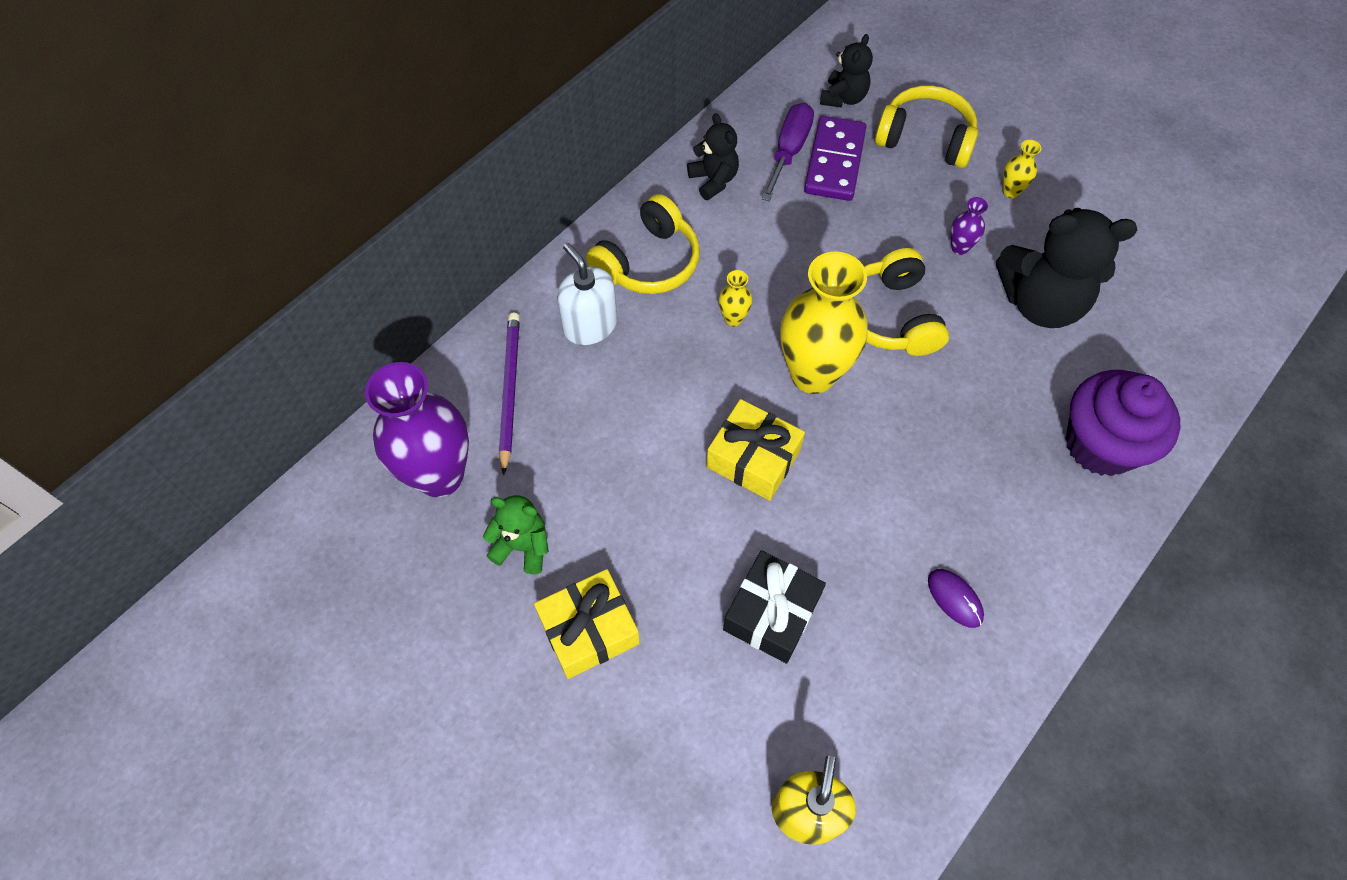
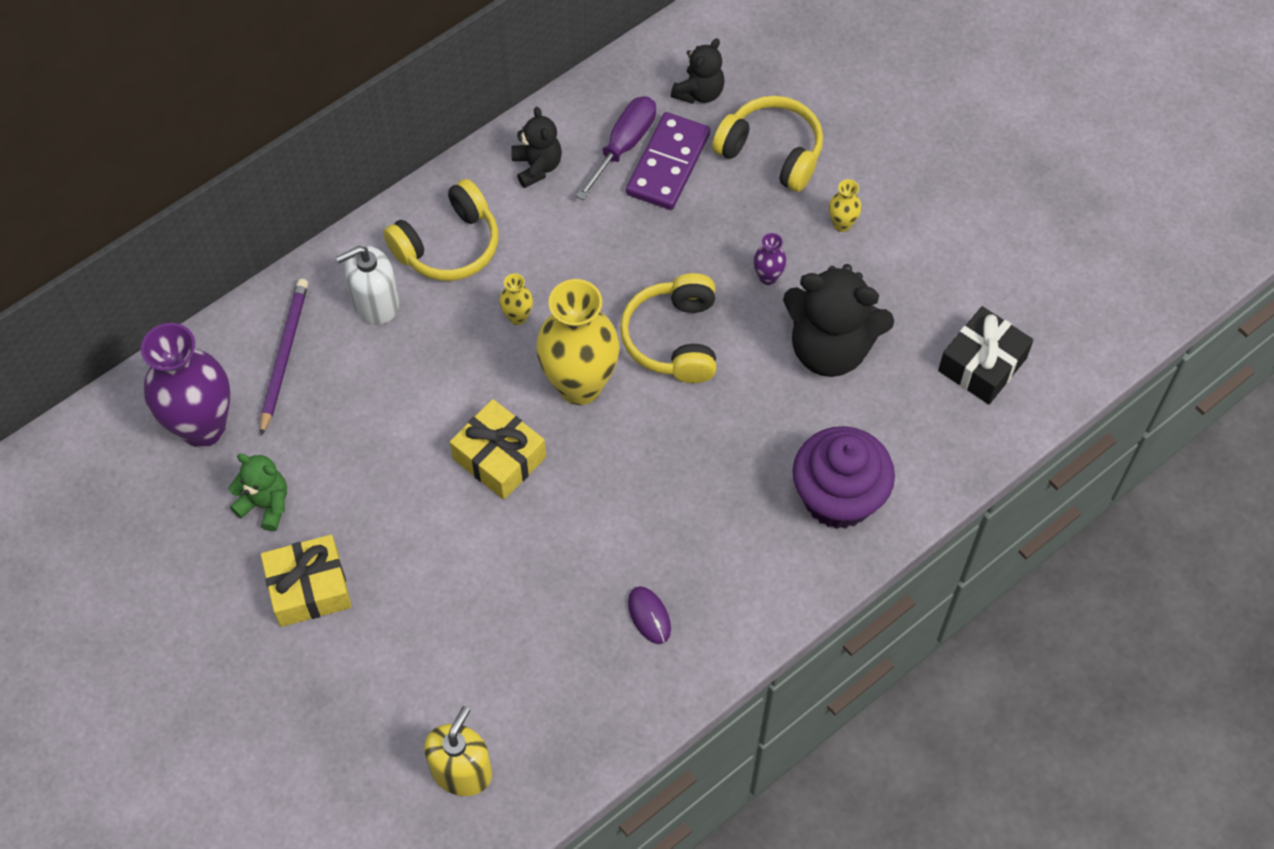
camera: 10 degrees right, 0 degrees up
(590, 325) = (375, 302): white soap dispenser -> white soap dispenser turned 90 degrees counterclockwise
(771, 613) = (477, 601): black gift -> black gift (982, 364)

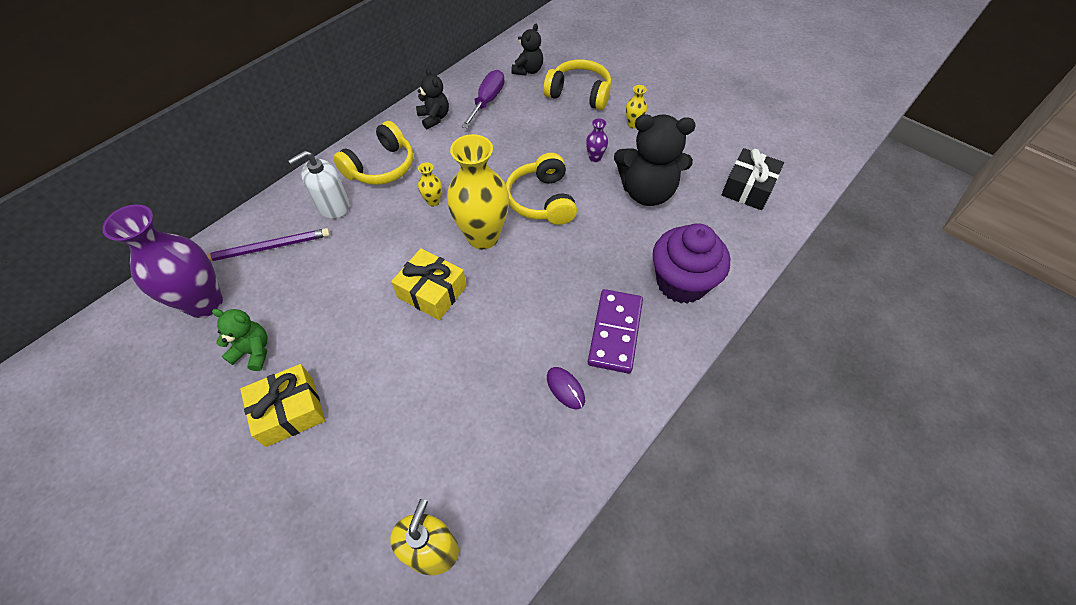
camera: 10 degrees left, 5 degrees down
(284, 356) = (267, 247): purple pencil -> purple pencil turned 75 degrees clockwise
(668, 164) = (517, 107): purple domino -> purple domino (615, 332)

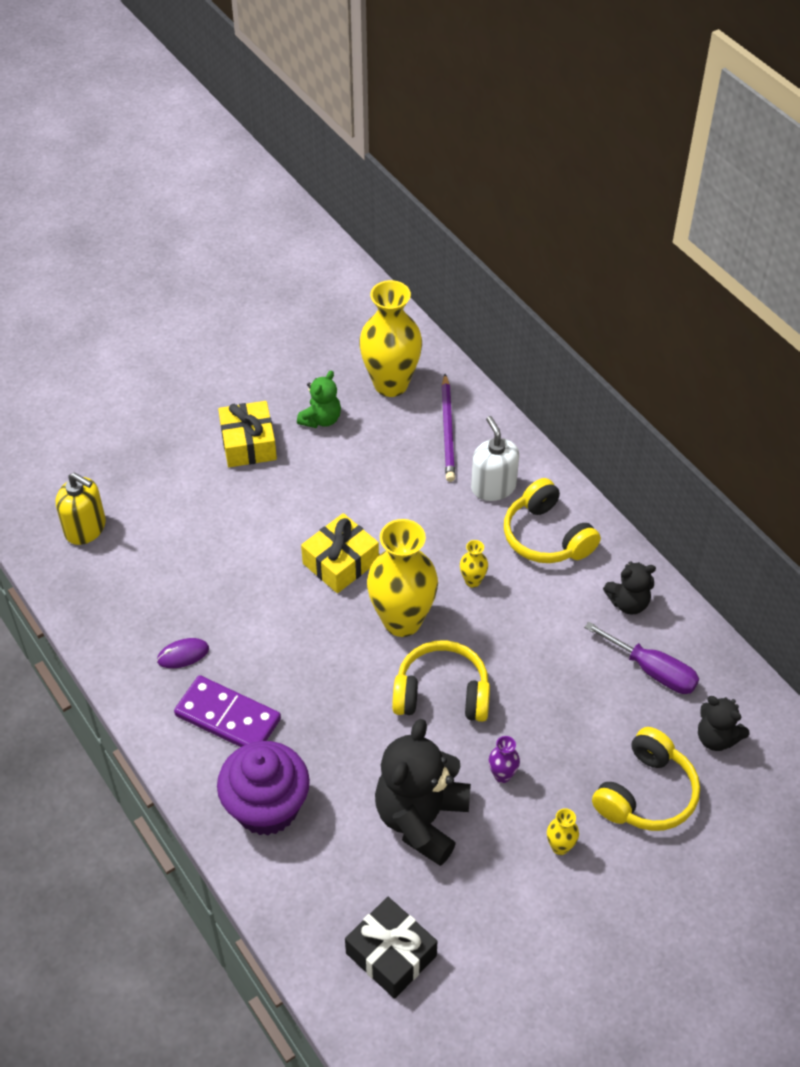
camera: 105 degrees right, 5 degrees down
(205, 303) = (391, 384): purple vase -> yellow vase

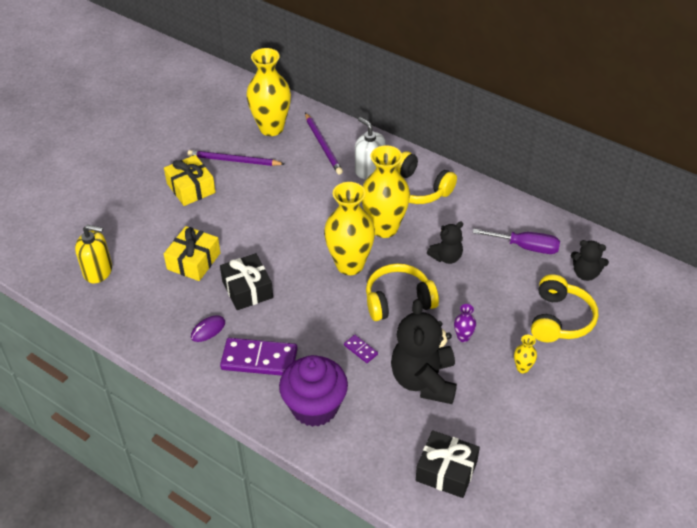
camera: 20 degrees left, 5 degrees down
(256, 613) = (247, 289): none -> black gift
(321, 419) = (234, 161): green teddy bear -> purple pencil
(340, 562) = (290, 242): yellow gift -> yellow gift (193, 261)
(360, 747) = (360, 350): none -> purple domino
(472, 581) = (384, 228): yellow vase -> yellow vase, size x2.39
(628, 603) = (490, 212): black teddy bear -> black teddy bear (446, 257)

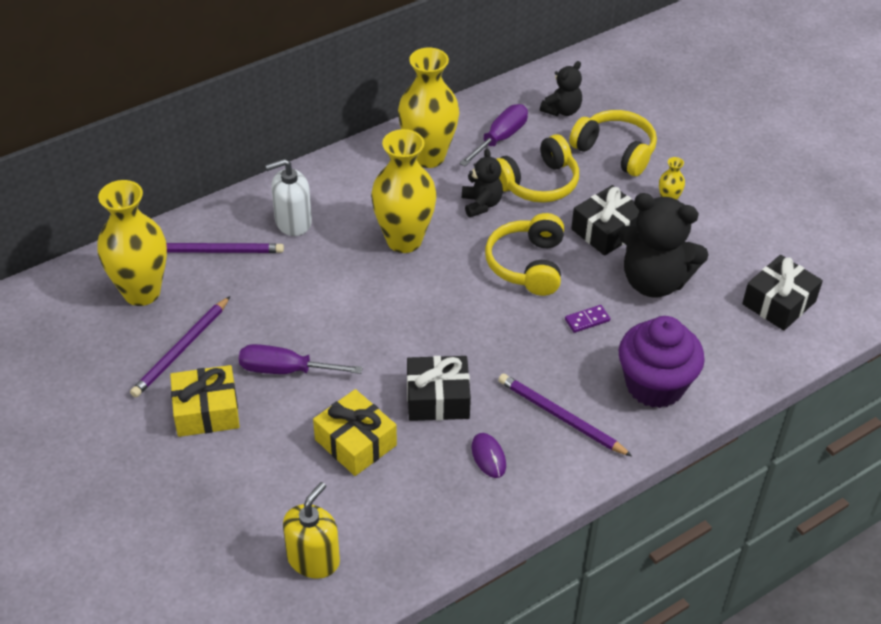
camera: 70 degrees left, 0 degrees up
(238, 210) = (285, 370): none -> purple screwdriver
(259, 359) = (561, 417): purple domino -> purple pencil
(350, 265) = (448, 289): yellow vase -> yellow vase (428, 157)
(419, 189) = (356, 190): yellow headphones -> yellow headphones (537, 183)
(463, 337) = (606, 230): purple vase -> black gift

